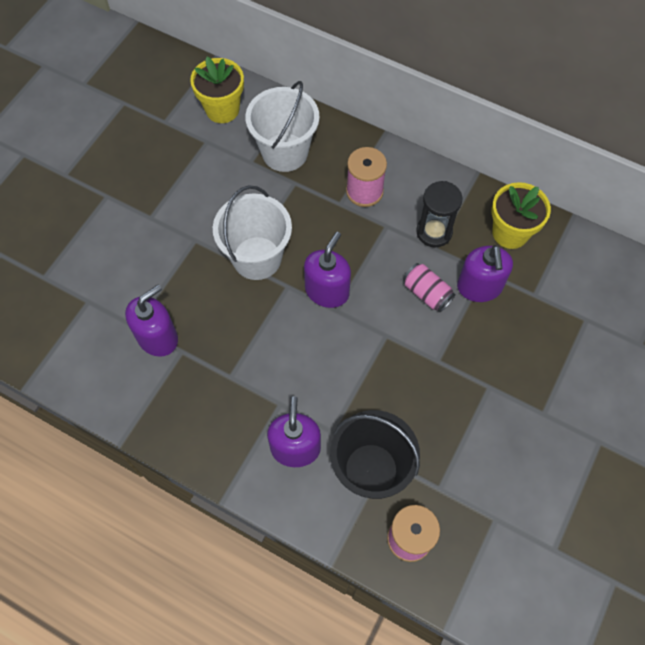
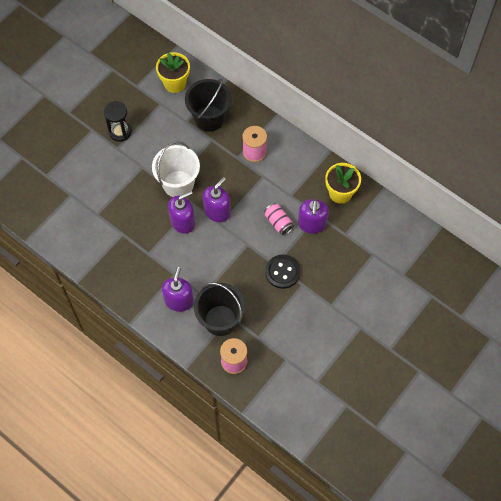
camera: 10 degrees right, 0 degrees up
(158, 337) = (109, 223): purple soap dispenser -> purple soap dispenser (182, 222)
(285, 152) = (209, 118): white bucket -> black bucket
(434, 232) = (292, 185): black hourglass -> black hourglass (120, 132)
(452, 371) = (282, 272): none -> black button

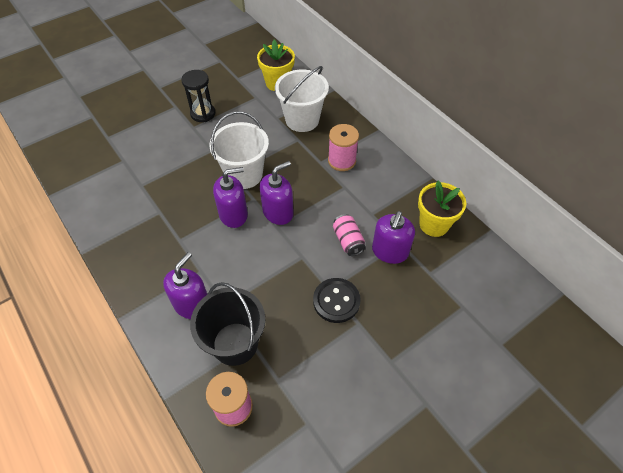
camera: 15 degrees right, 10 degrees down
(209, 118) = (302, 120): black bucket -> white bucket

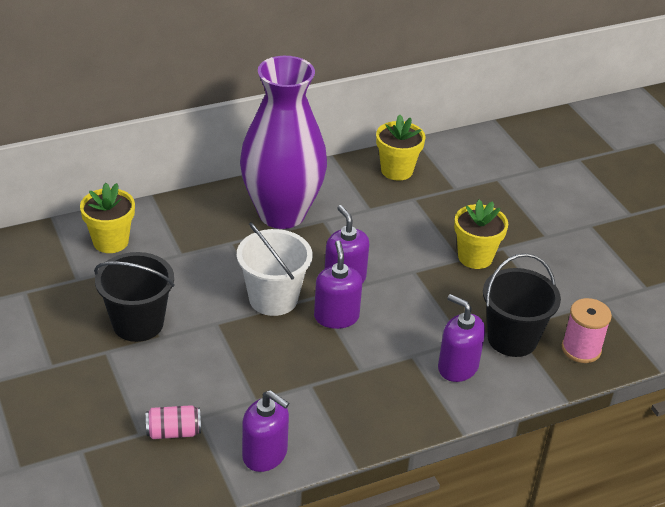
camera: 80 degrees left, 15 degrees down
(203, 114) = (138, 323): black hourglass -> black bucket
(302, 120) = (196, 232): white bucket -> none
(336, 301) = (475, 257): black button -> yellow flower pot
(342, 161) = (282, 214): pink spool -> purple vase
(348, 241) = (401, 233): pink can -> pink can (174, 432)
(390, 251) = (423, 208): purple soap dispenser -> purple soap dispenser (265, 454)

